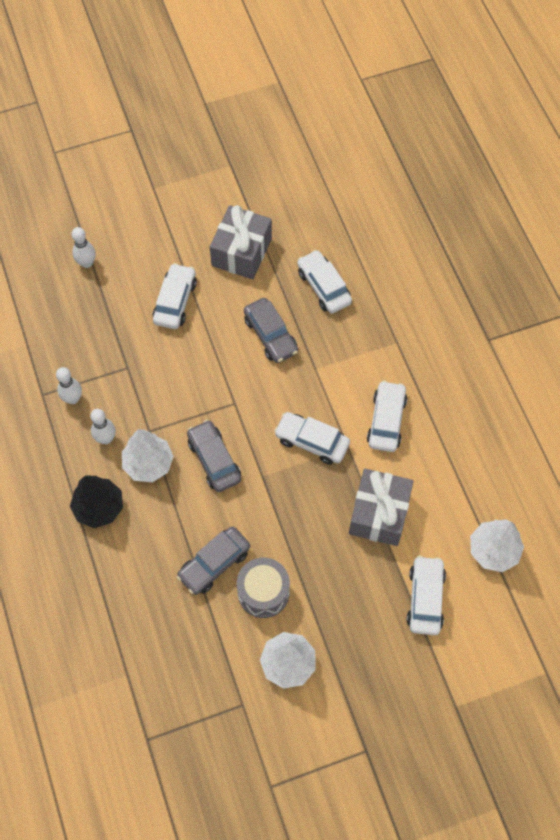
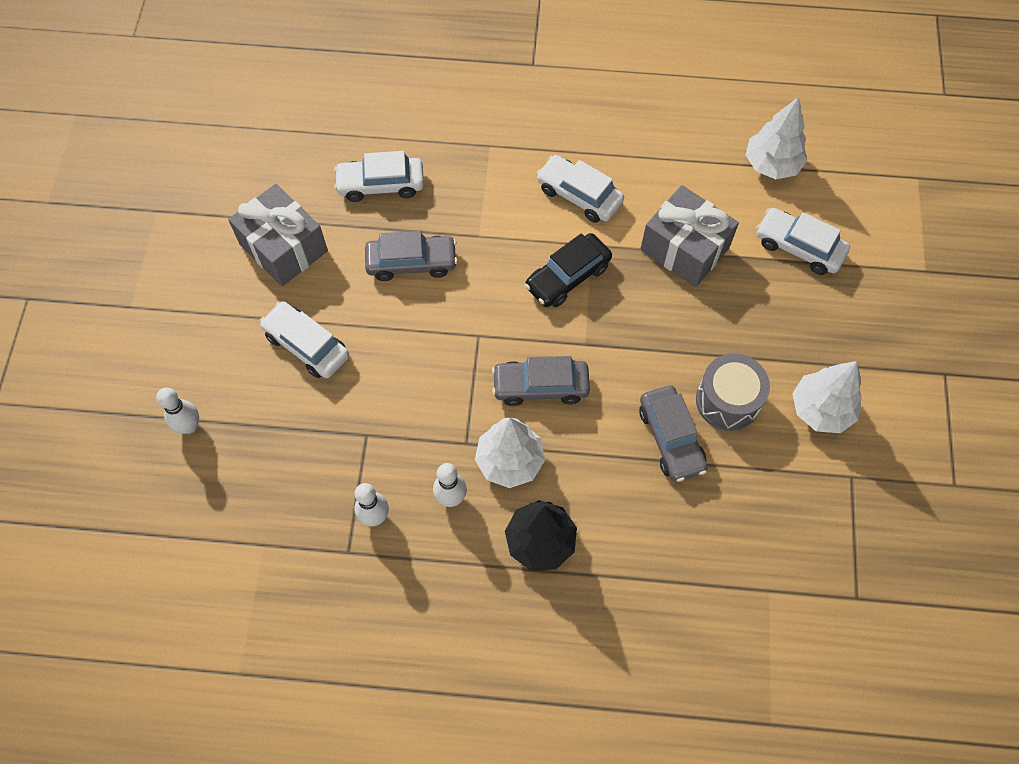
camera: 65 degrees left, 0 degrees up
(311, 442) = (568, 277): white car -> black car

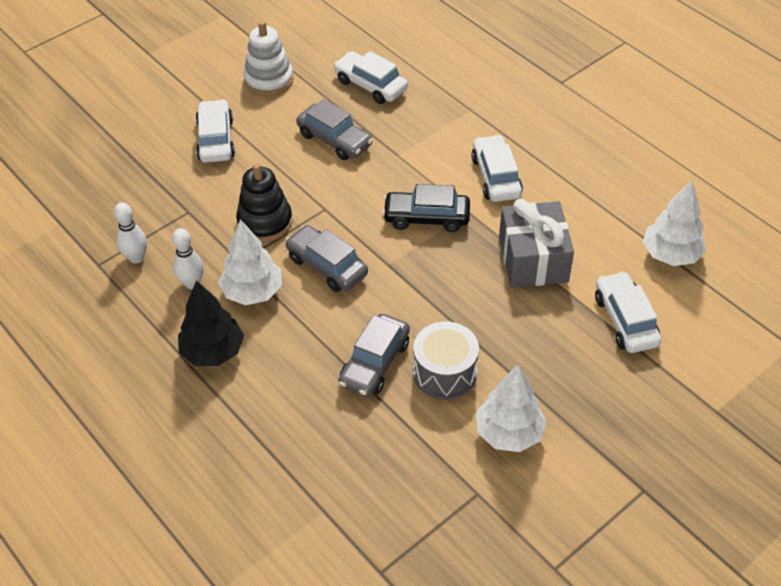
camera: 45 degrees right, 15 degrees down
(189, 426) = (101, 133): white bowling pin -> none
(283, 248) = (269, 80): grey gift -> white stacking toy
(444, 389) = (265, 222): none -> black stacking toy

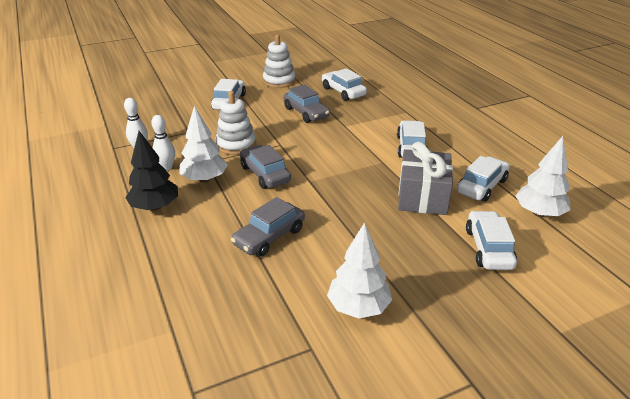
camera: 15 degrees right, 15 degrees down
(265, 222) = (236, 144): black stacking toy -> white stacking toy
(426, 218) = (350, 160): black car -> none
(445, 373) = (322, 254): grey drum -> none
(598, 226) = (481, 186): none -> white car

